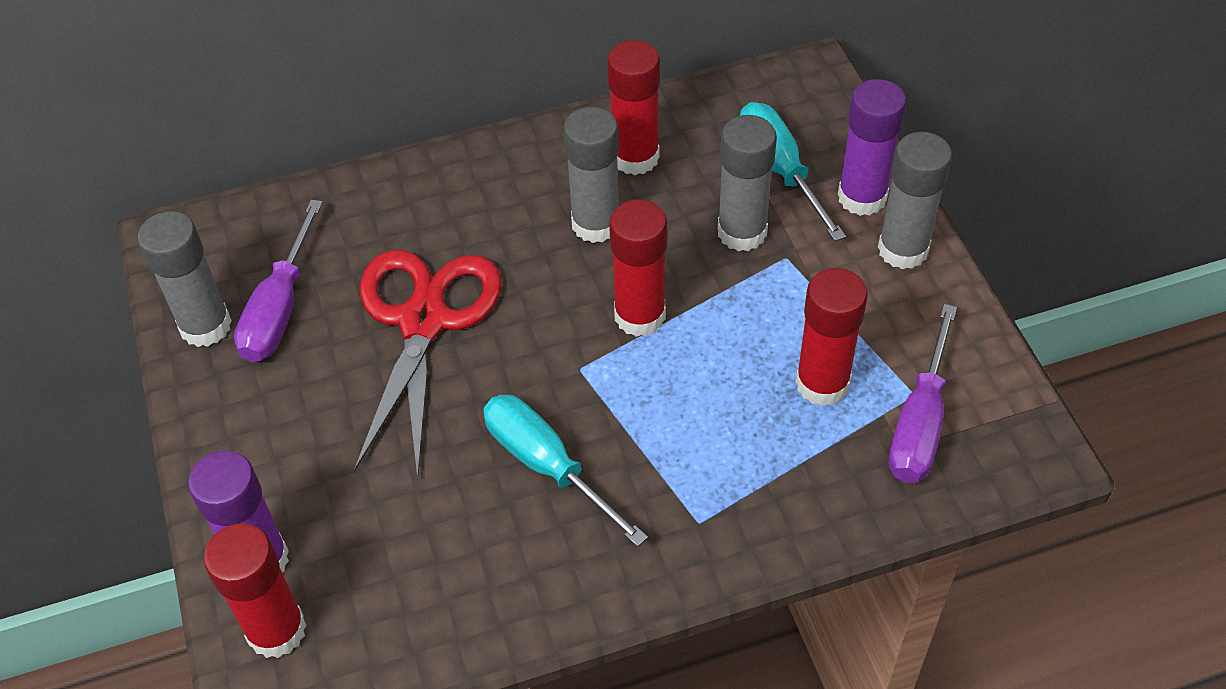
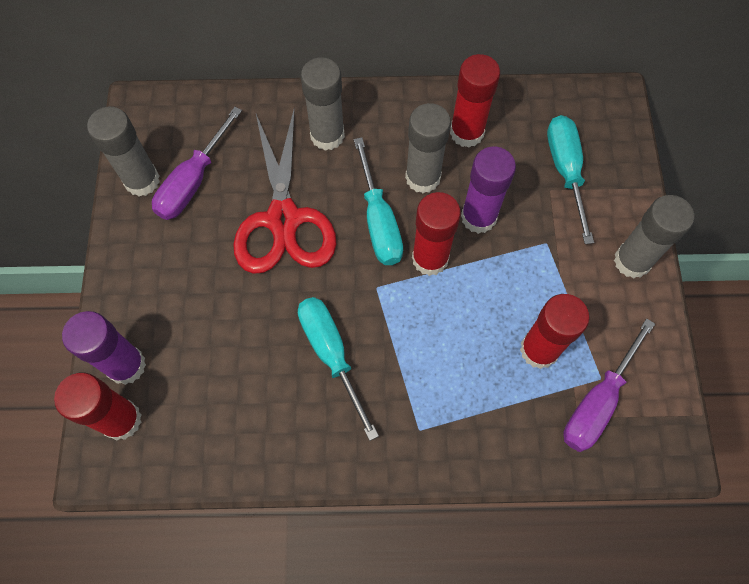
camera: 15 degrees right, 15 degrees up
(423, 321) = (283, 219): red scissors -> red scissors turned 150 degrees clockwise
(555, 289) = (379, 221): none -> turquoise screwdriver
(742, 232) = (522, 214): grey glue stick -> grey glue stick (327, 135)
(862, 197) = (617, 210): purple glue stick -> purple glue stick (478, 217)

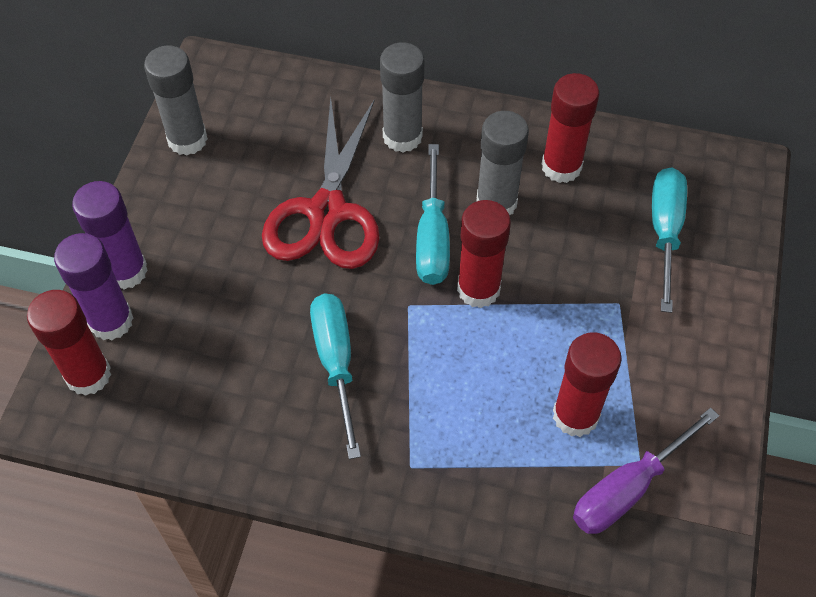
camera: 15 degrees right, 10 degrees down
(193, 181) = (242, 152): purple screwdriver -> none
(478, 217) = (548, 258): purple glue stick -> purple glue stick (126, 271)
(632, 261) = (715, 346): grey glue stick -> none

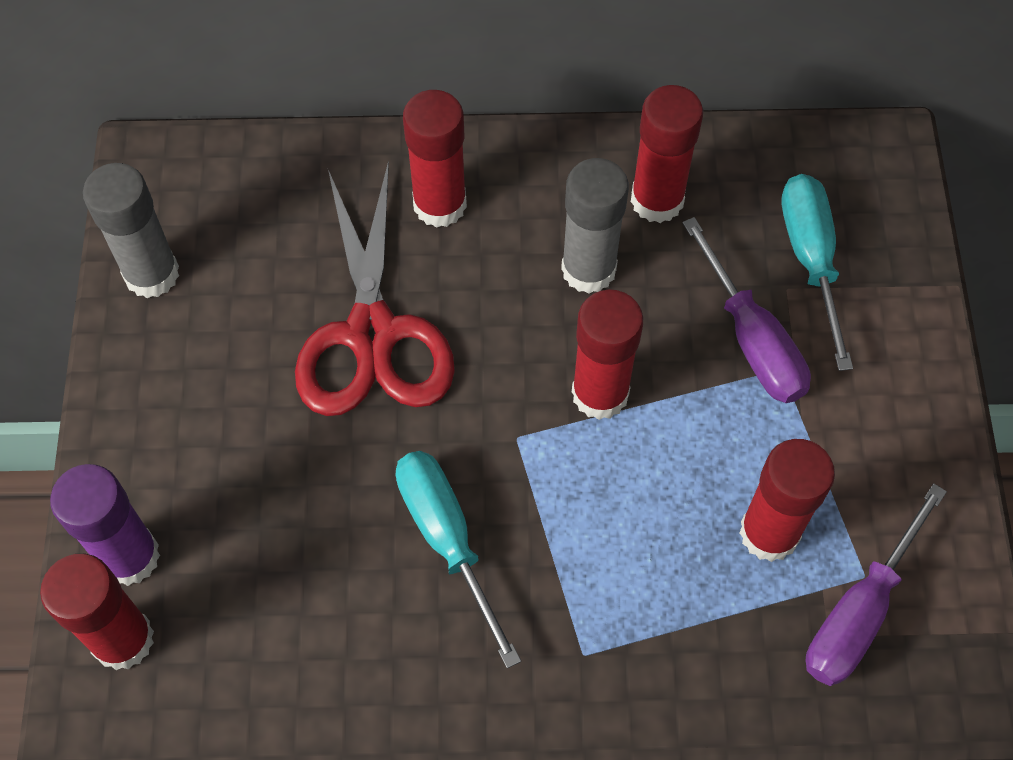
camera: 15 degrees left, 5 degrees up
(126, 271) = (127, 481): purple glue stick -> none
(402, 137) = (440, 205): grey glue stick -> red glue stick
(432, 237) = (520, 336): turquoise screwdriver -> none
(603, 277) = (751, 339): none -> purple screwdriver

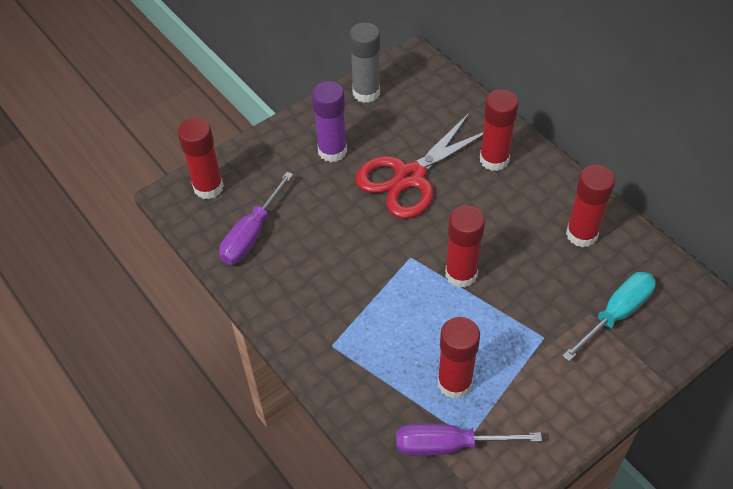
camera: 55 degrees right, 10 degrees down
(129, 556) = (243, 167): purple glue stick -> purple glue stick (332, 151)
(447, 540) = (340, 263): turquoise screwdriver -> none
(588, 269) = (518, 231): grey glue stick -> none
(751, 339) = (548, 316): purple screwdriver -> purple screwdriver (252, 234)

